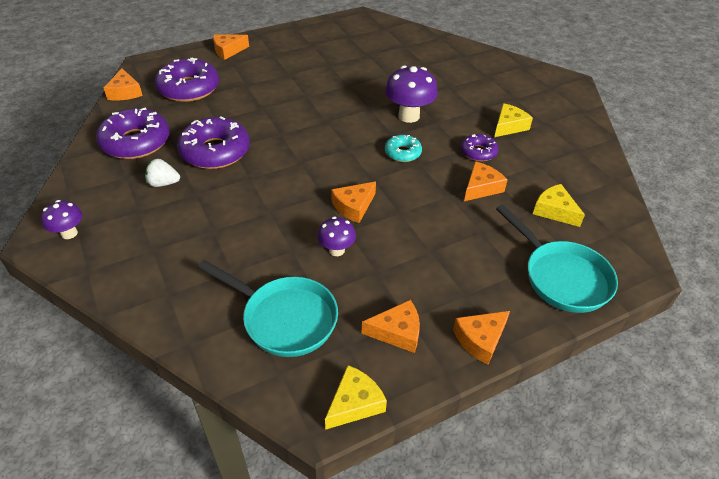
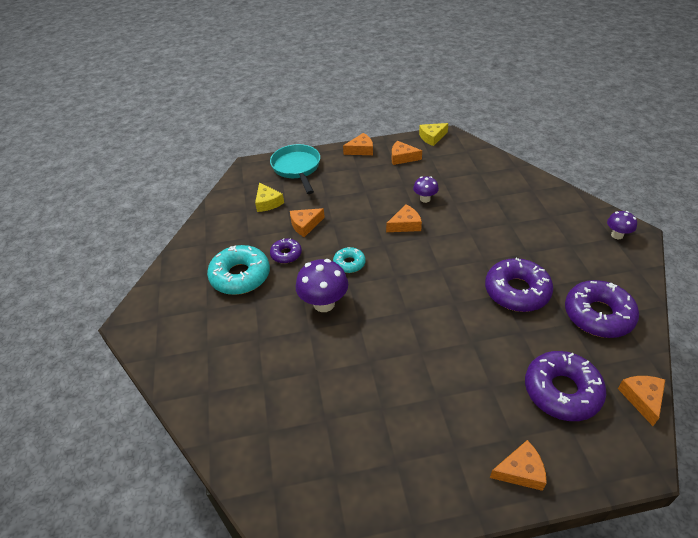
camera: 160 degrees left, 0 degrees up
(163, 183) = (557, 265): white strawberry -> none
(284, 318) = (462, 170): turquoise pan -> none
(509, 126) = (240, 276): yellow cheese -> turquoise donut

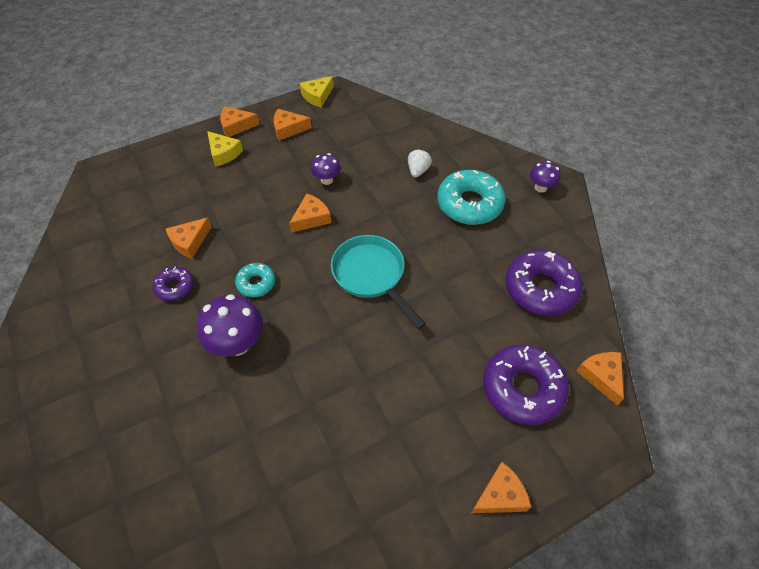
camera: 20 degrees left, 10 degrees up
(240, 276) = (122, 330): turquoise donut -> turquoise donut (469, 204)
(268, 202) = (134, 219): yellow cheese -> yellow cheese (224, 153)
(297, 168) = (161, 165): turquoise pan -> turquoise pan (371, 276)
(361, 150) = (236, 126): orange cheese -> orange cheese turned 150 degrees counterclockwise
(505, 204) = (418, 170): none -> white strawberry
(516, 291) = (452, 278): purple donut -> none

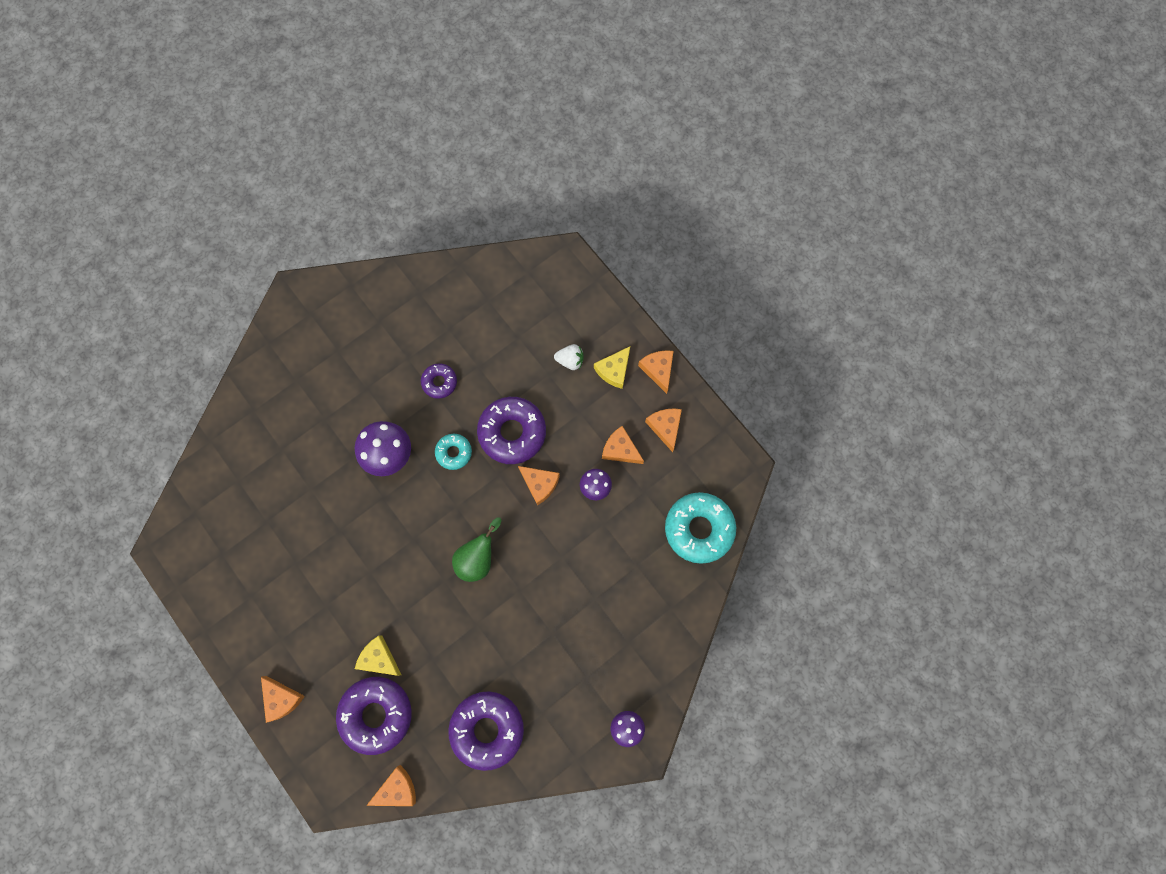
camera: 80 degrees right, 20 degrees up
(189, 242) = (491, 377): orange cheese -> orange cheese (620, 449)
(253, 233) = (512, 432): none -> purple donut
(317, 96) = (728, 446): yellow cheese -> yellow cheese (379, 658)
(371, 276) = (478, 558): turquoise pan -> green pear
(418, 170) = (627, 583): white strawberry -> white strawberry (570, 360)
(469, 204) = (587, 647): turquoise donut -> turquoise donut (699, 529)

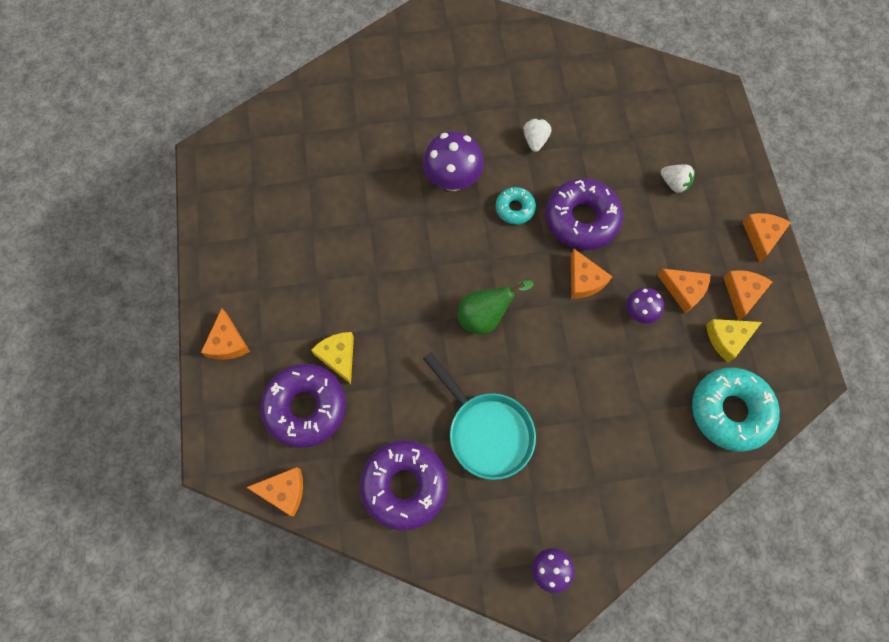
camera: 30 degrees right, 5 degrees down
(439, 382) = (535, 140): purple donut -> white strawberry
(526, 650) = (486, 431): none -> turquoise pan
(614, 370) = (714, 214): yellow cheese -> yellow cheese (727, 338)
(620, 449) = (684, 290): orange cheese -> orange cheese turned 150 degrees clockwise

